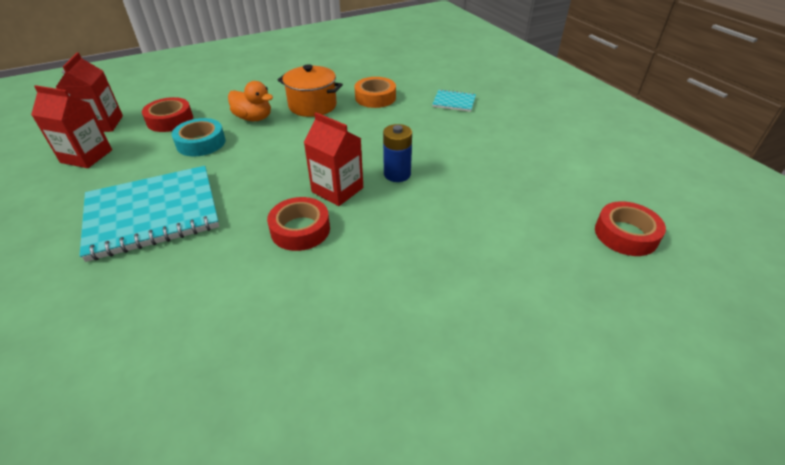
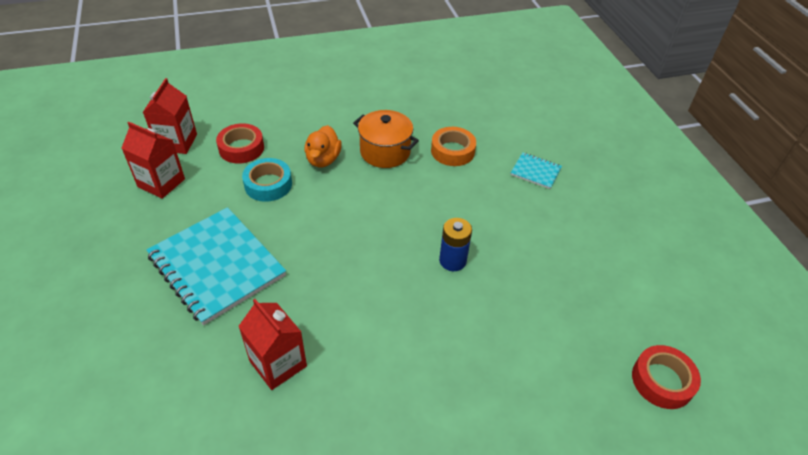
camera: 10 degrees right, 5 degrees up
(153, 214) = (217, 266): turquoise notebook -> turquoise notebook turned 60 degrees clockwise
(254, 118) = (323, 159): orange duck -> orange duck turned 60 degrees clockwise
(300, 229) = (347, 311): red tape -> none
(337, 190) = (390, 269): red carton -> red carton (278, 363)

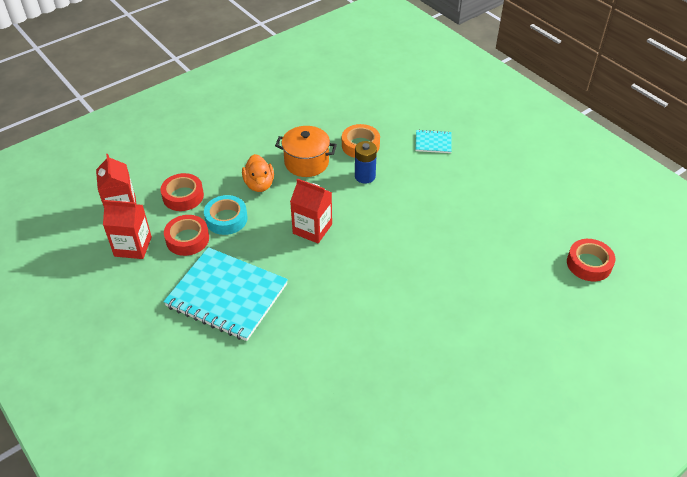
camera: 20 degrees left, 0 degrees up
(217, 192) = (187, 239): none -> red tape
(278, 363) = (321, 347): red carton -> red carton (312, 229)
(452, 261) = (407, 231): blue battery -> blue battery (365, 176)

